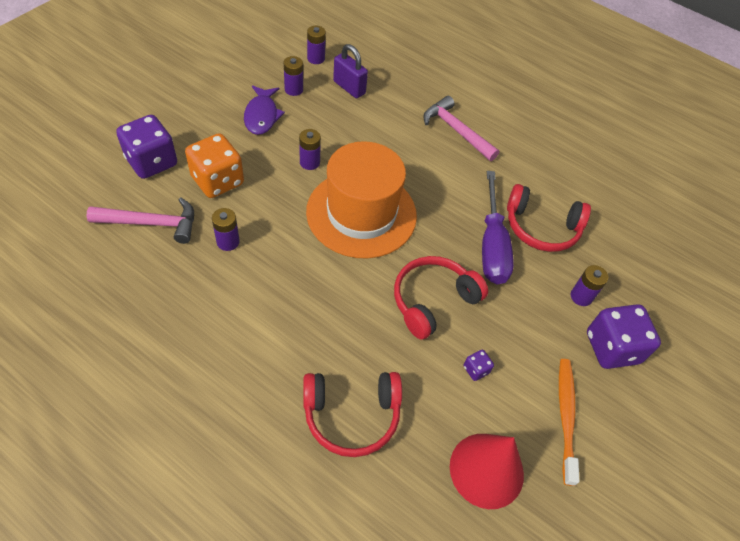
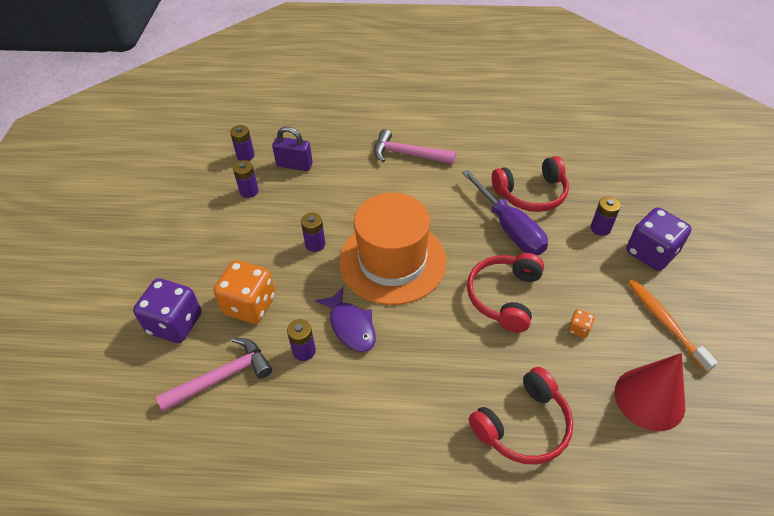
camera: 25 degrees left, 5 degrees down
(262, 116) = (240, 228): purple fish -> purple fish (351, 326)
(476, 369) = (578, 329): purple dice -> orange dice

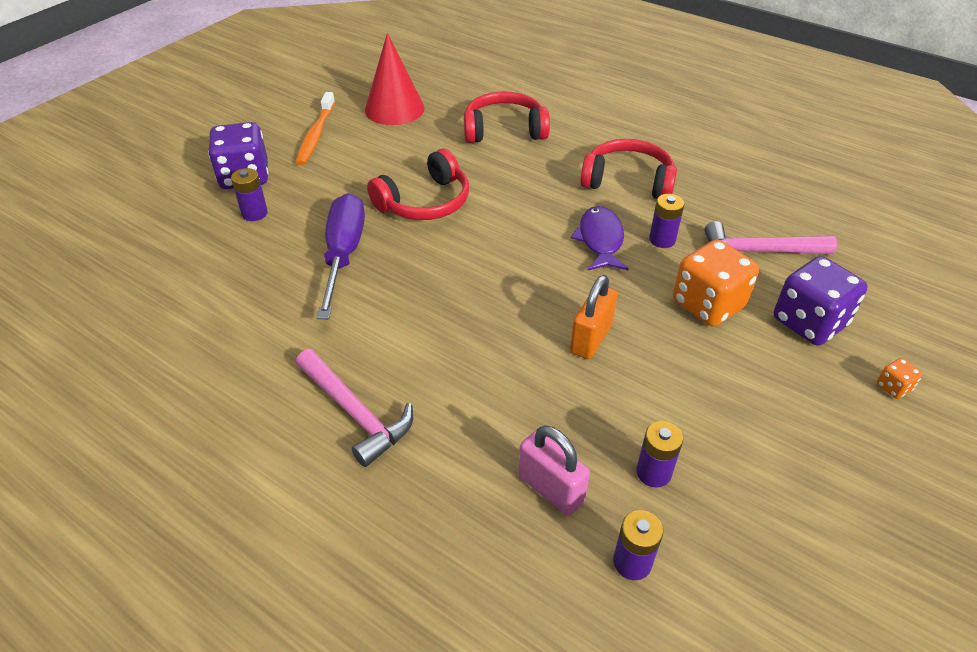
camera: 150 degrees left, 5 degrees down
(294, 165) = (551, 489): purple padlock -> pink padlock
(315, 244) = (591, 339): purple battery -> orange padlock
(392, 261) = (508, 278): orange hat -> none
(531, 193) = (269, 278): red headphones -> red headphones (628, 181)
(578, 329) = (390, 158): orange dice -> orange dice (893, 387)

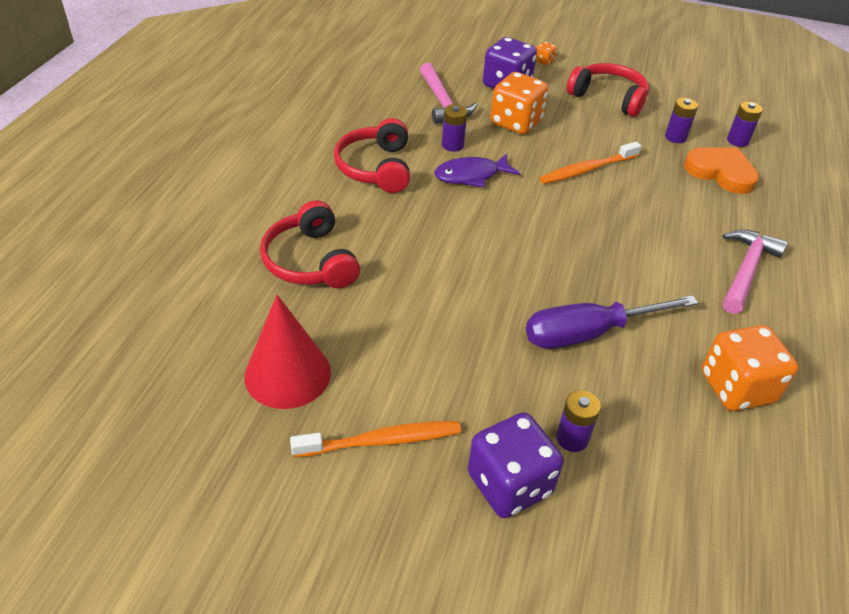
camera: 110 degrees left, 0 degrees up
(225, 326) = (736, 387): none -> orange dice
(425, 202) = (474, 294): red headphones -> red headphones (608, 98)
(551, 489) = (721, 172): pink padlock -> orange heart
(591, 339) = (587, 169): orange padlock -> orange toothbrush

